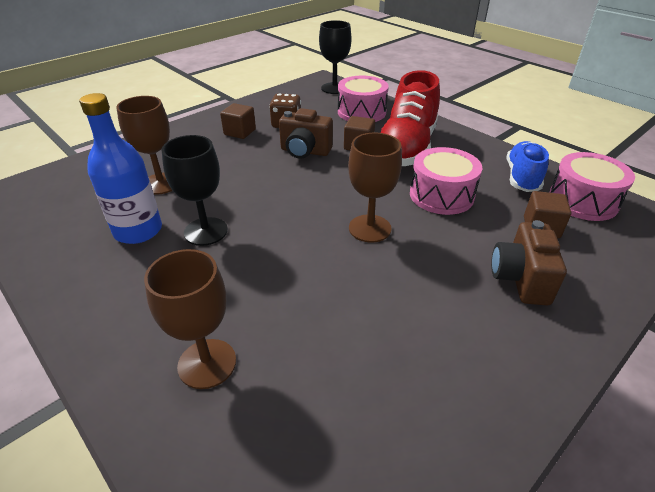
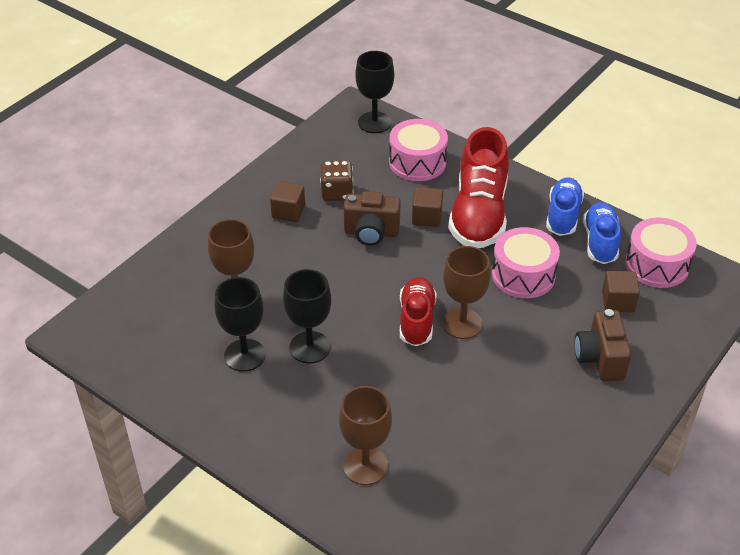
camera: 10 degrees left, 5 degrees up
(138, 231) = (244, 355): blue bottle -> black goblet
(323, 220) = (416, 320): none -> red shoe
(486, 156) = (563, 216): none -> blue shoe

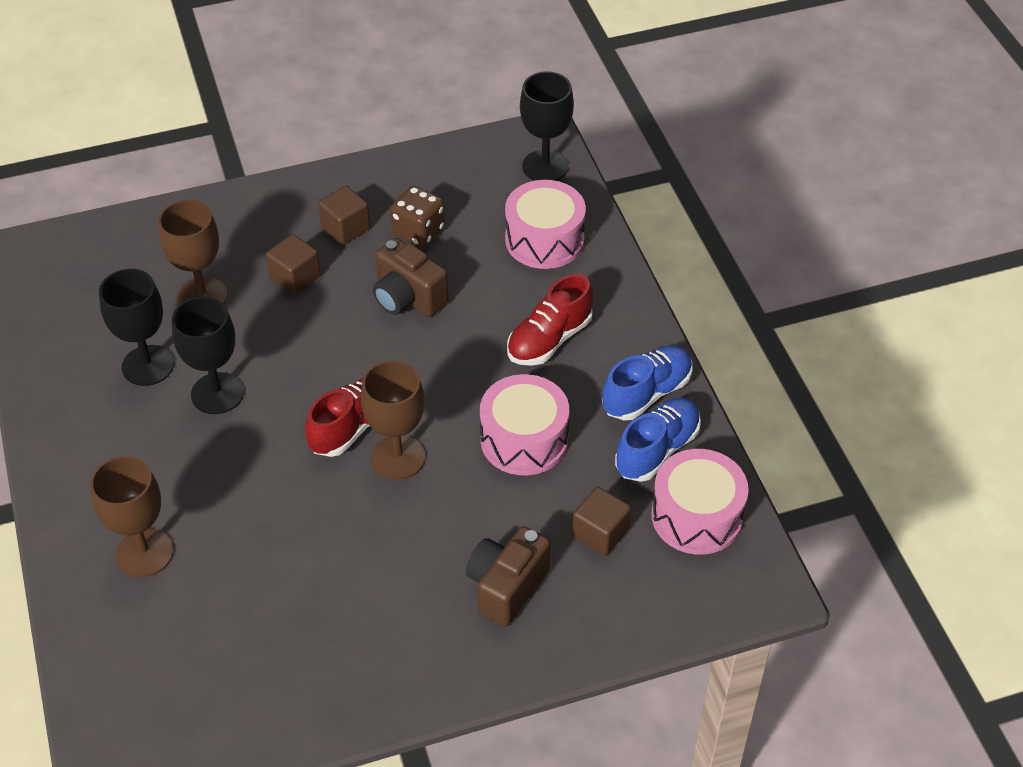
camera: 35 degrees right, 5 degrees up
(427, 217) = (487, 312): brown cube -> brown cube (295, 277)
(479, 214) = (549, 339): red shoe -> red shoe, size x0.61

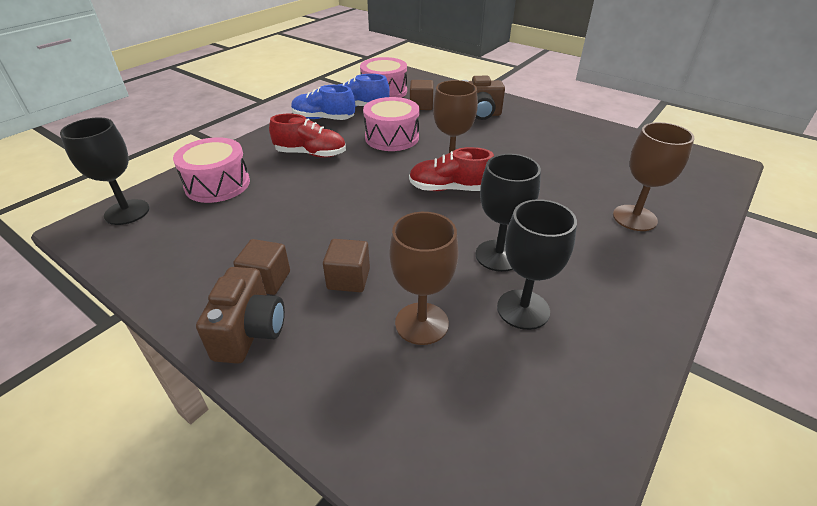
camera: 125 degrees left, 10 degrees down
(408, 298) = (322, 214): brown camera -> brown camera (250, 332)
(418, 231) = (245, 240): brown dice -> none

